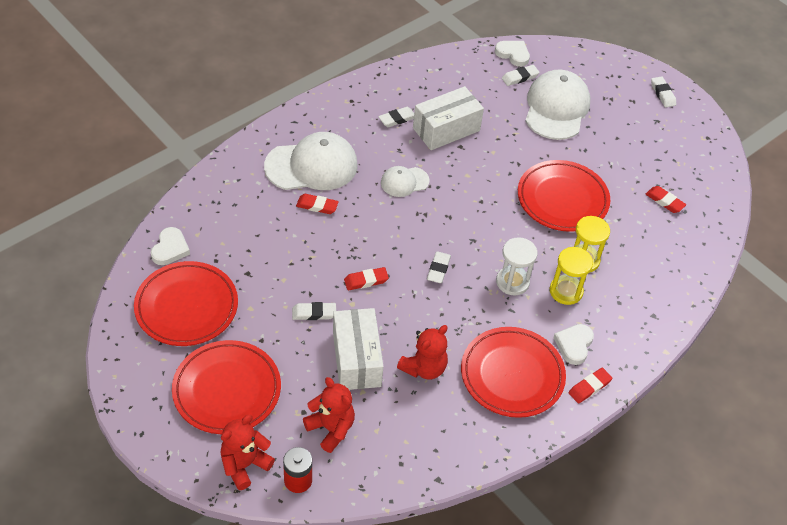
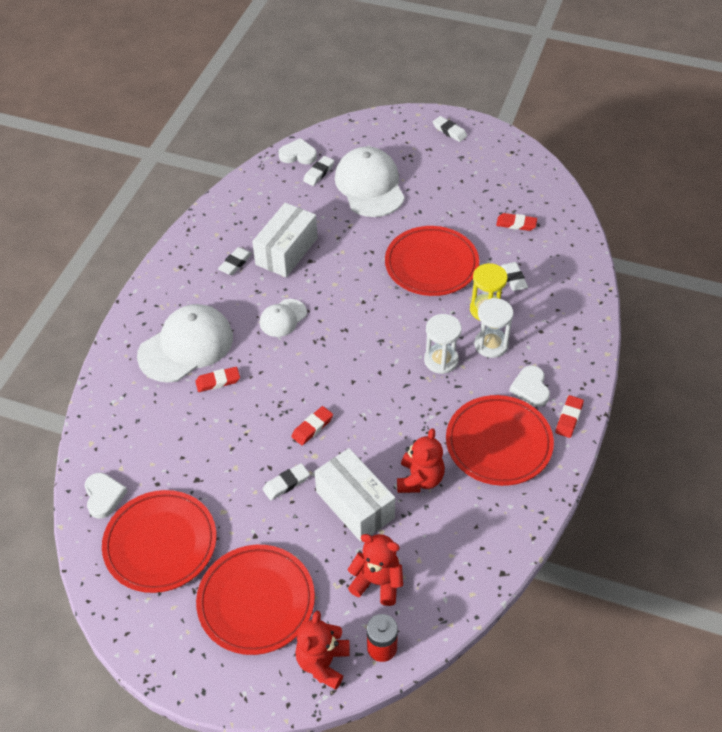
camera: 25 degrees left, 0 degrees up
(438, 269) = (369, 382): white eraser -> white eraser (514, 278)
(566, 291) = (491, 344): yellow hourglass -> white hourglass

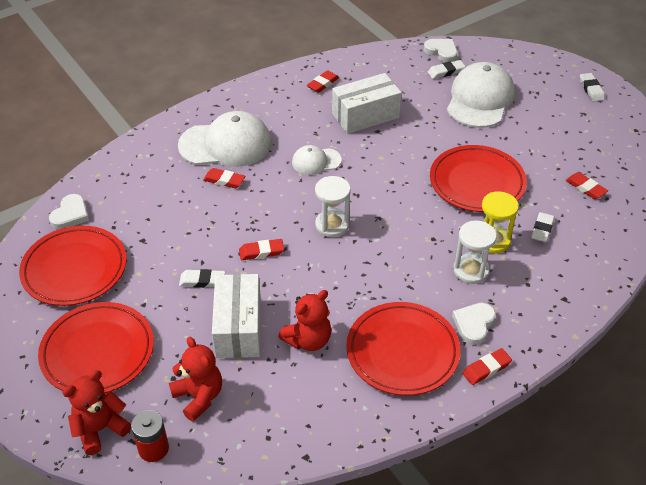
camera: 35 degrees right, 5 degrees down
(220, 239) = (323, 84): none -> red eraser
(235, 263) = (318, 105): white eraser -> none
(441, 360) = (414, 259): white hourglass -> white hourglass (332, 225)

